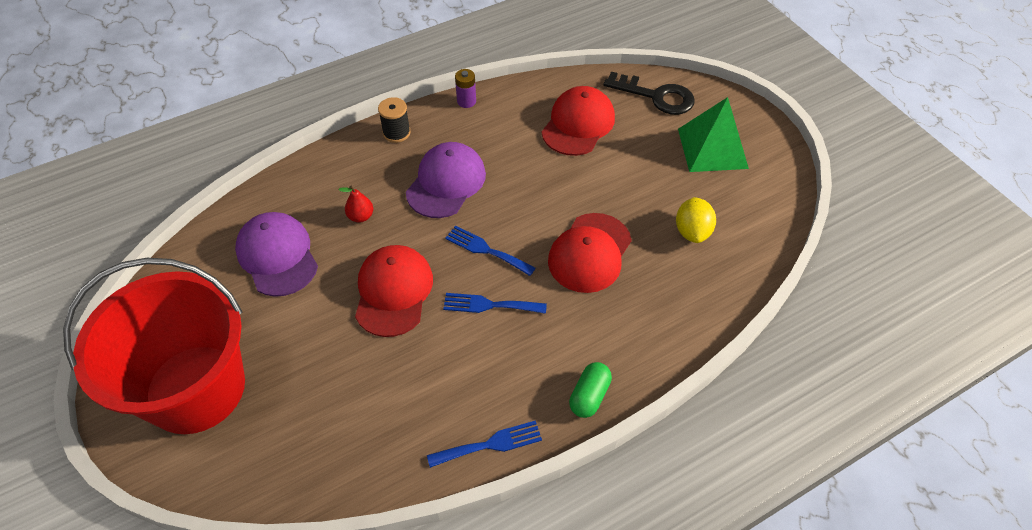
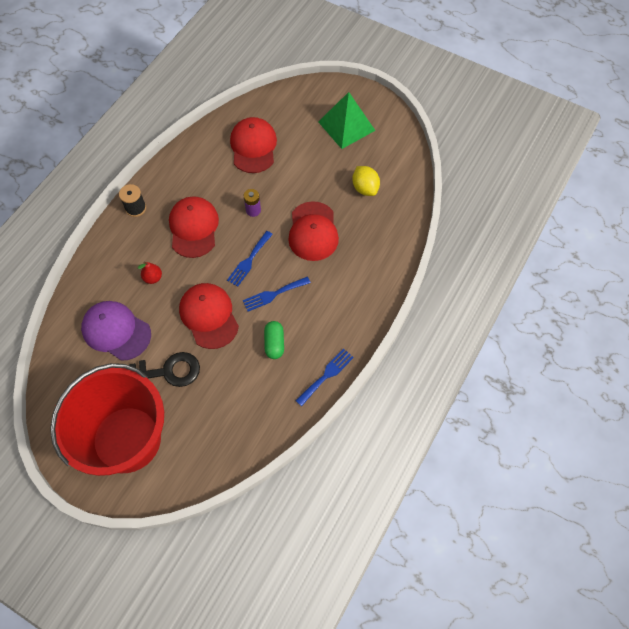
camera: 30 degrees left, 10 degrees up
(446, 183) = (194, 228): purple cap -> red cap
(466, 101) = (168, 163): purple battery -> purple battery (253, 210)
(486, 250) = (249, 260): blue fork -> blue fork turned 60 degrees counterclockwise
(589, 396) = (364, 318): green capsule -> green capsule (274, 343)
(656, 96) = (291, 104): black key -> black key (166, 371)

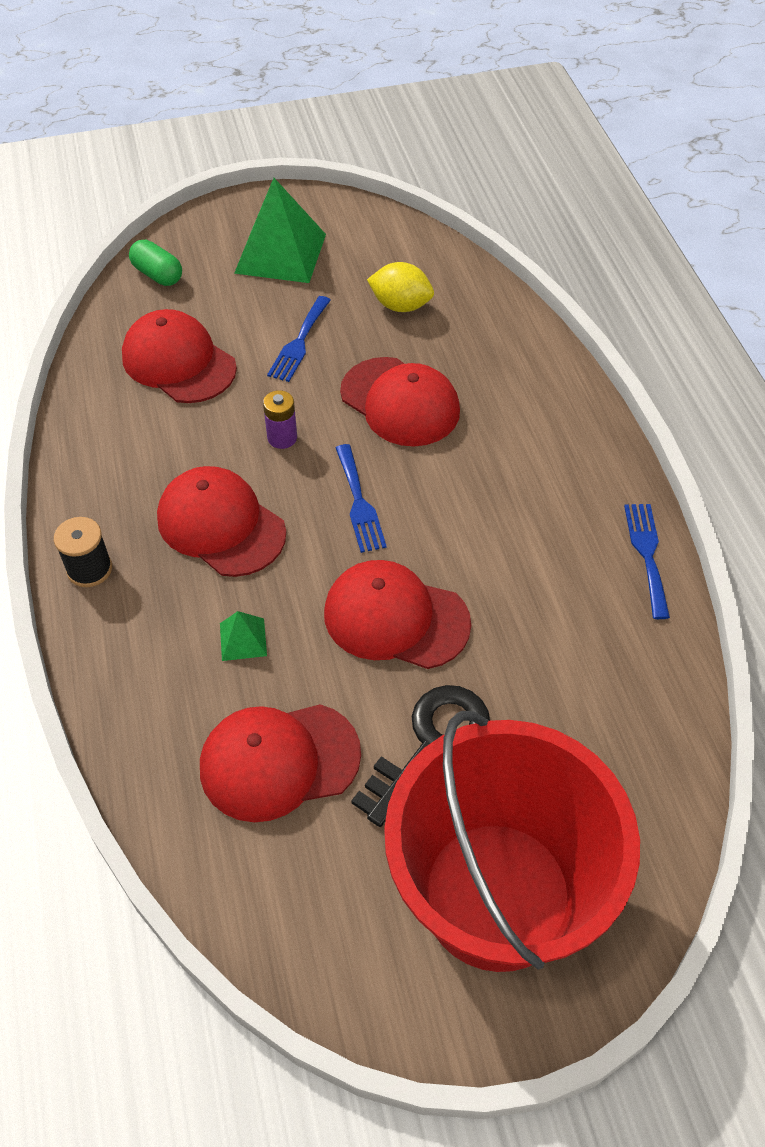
camera: 45 degrees left, 10 degrees down
(116, 331) = (279, 761): purple cap -> red cap
(153, 278) = (243, 639): red pear -> green pyramid
(273, 294) = (449, 516): blue fork -> blue fork (299, 342)
(274, 343) = (531, 574): green capsule -> green capsule (158, 275)

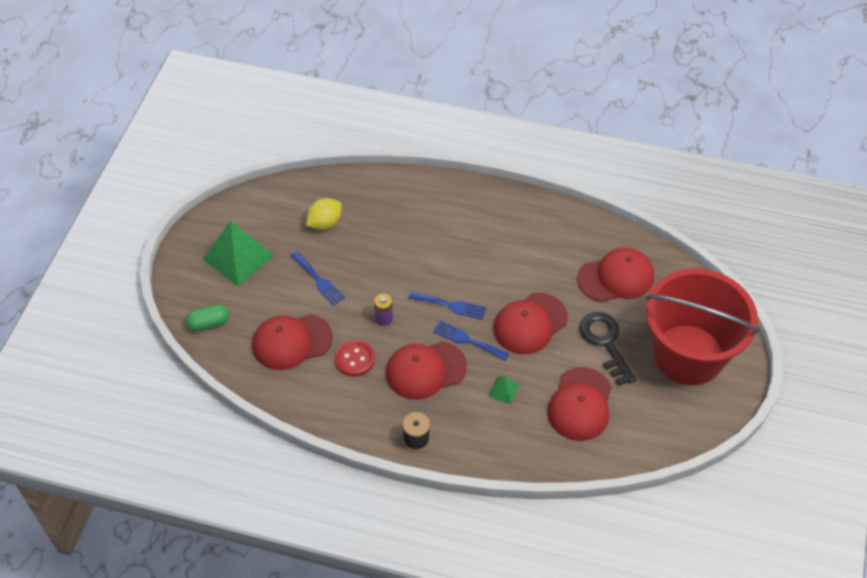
camera: 60 degrees left, 0 degrees up
(191, 438) = (354, 359): none -> red button
(400, 402) = (395, 257): red cap -> red cap (616, 277)
(647, 554) = (555, 212): blue fork -> blue fork (467, 340)

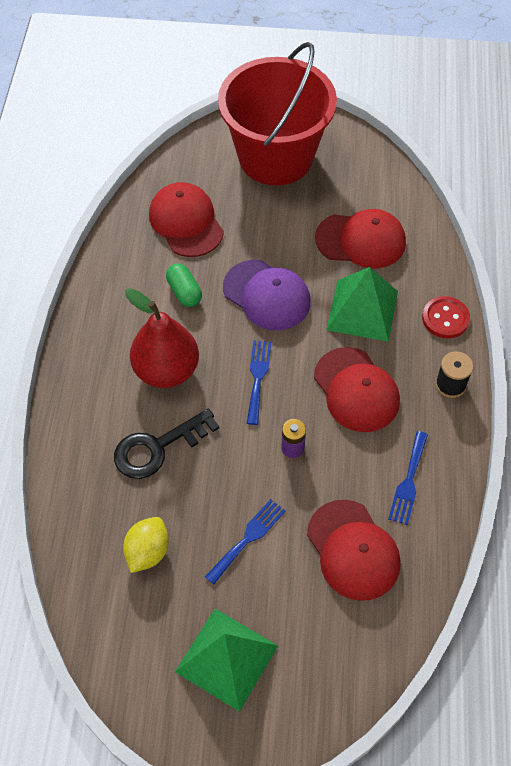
camera: 100 degrees left, 5 degrees up
(209, 323) = (349, 669): green capsule -> green capsule (184, 292)
(325, 223) = (147, 552): yellow lemon -> yellow lemon turned 75 degrees clockwise
(354, 359) = (360, 469): red button -> red button (445, 318)
(467, 340) = (304, 353): blue fork -> blue fork (408, 481)
(469, 248) = (166, 370): none -> red pear
(503, 390) = (362, 310): green pyramid -> green pyramid, size x2.22
(530, 324) = (267, 295): red cap -> purple cap
(605, 343) = (277, 225): black key -> black key (158, 448)

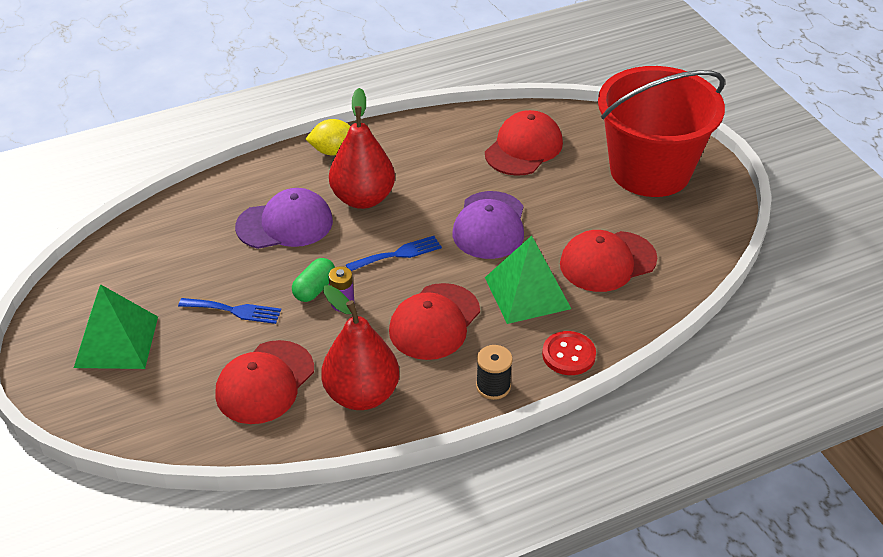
camera: 60 degrees right, 15 degrees down
(147, 552) = (186, 257): yellow lemon -> yellow lemon (333, 151)
(158, 448) = (285, 224): black key -> purple cap
(184, 292) = (450, 176): green capsule -> green capsule (314, 289)
(361, 240) = (607, 262): red cap -> red cap turned 90 degrees clockwise
(408, 481) = (361, 395): blue fork -> red pear

